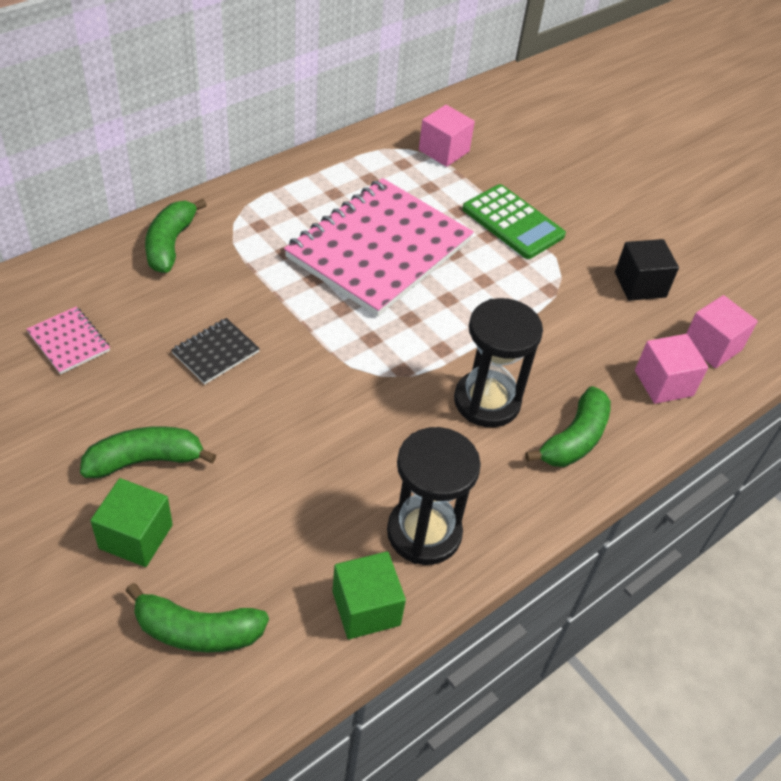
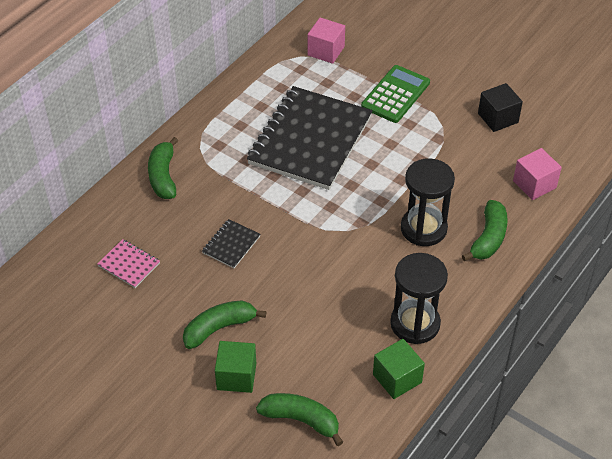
camera: 10 degrees left, 0 degrees up
(197, 631) = (301, 420): green banana -> green banana turned 150 degrees counterclockwise
(379, 249) = (310, 140): pink notebook -> black notebook
(513, 222) = (395, 94): green calculator -> green calculator turned 90 degrees counterclockwise
(712, 346) = (558, 149): pink cube -> none

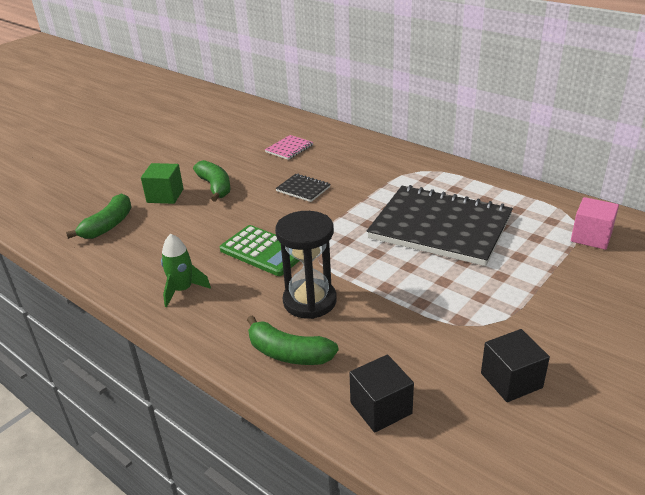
camera: 95 degrees right, 15 degrees down
(163, 176) = (384, 156): green banana -> none
(395, 94) = (531, 287): green calculator -> green calculator (264, 251)
(397, 378) = (124, 276): green cube -> none
(415, 324) = (182, 290): black hourglass -> green rocket
(534, 184) = (381, 408): pink cube -> black cube

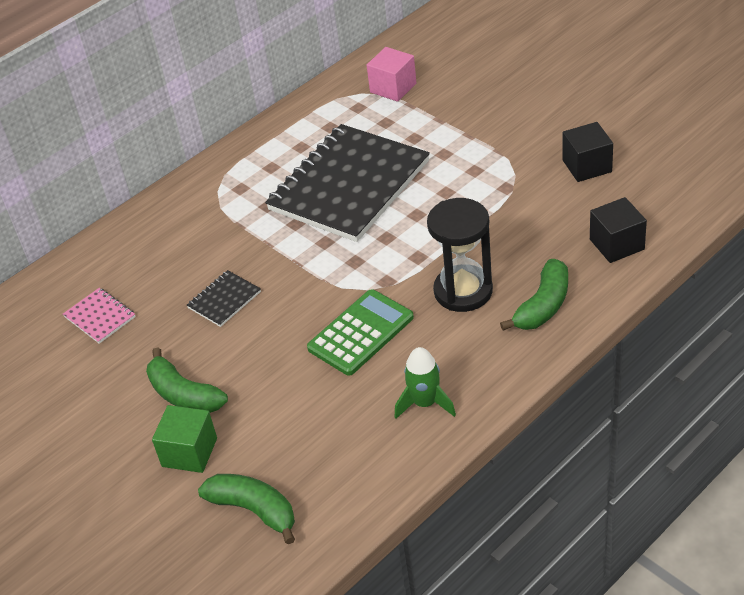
camera: 80 degrees left, 10 degrees up
(215, 187) = (184, 395): green banana -> green banana turned 120 degrees counterclockwise

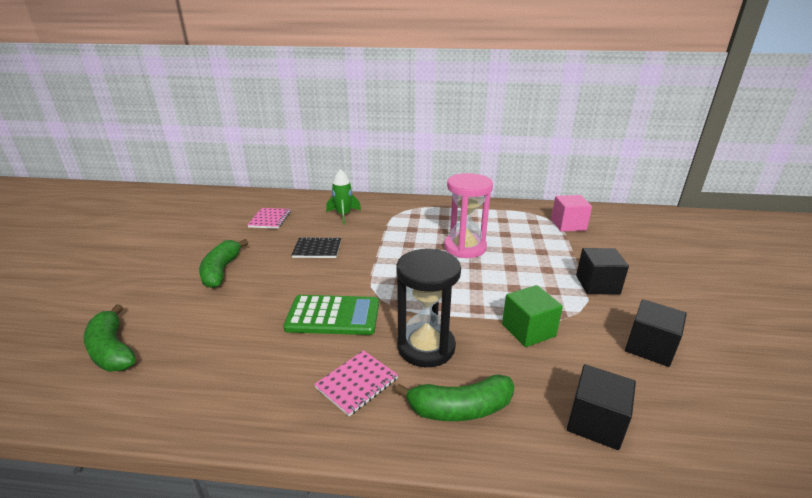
camera: 45 degrees right, 15 degrees down
(189, 452) = (166, 295): green cube -> green cube (528, 330)
(254, 510) = (112, 350): green banana -> green banana turned 150 degrees clockwise
(349, 186) = (465, 247): black notebook -> pink hourglass
(425, 403) = (278, 389): green rocket -> green rocket (343, 215)
(463, 352) = (357, 383): none -> pink notebook
(496, 138) = (597, 284): none -> black cube

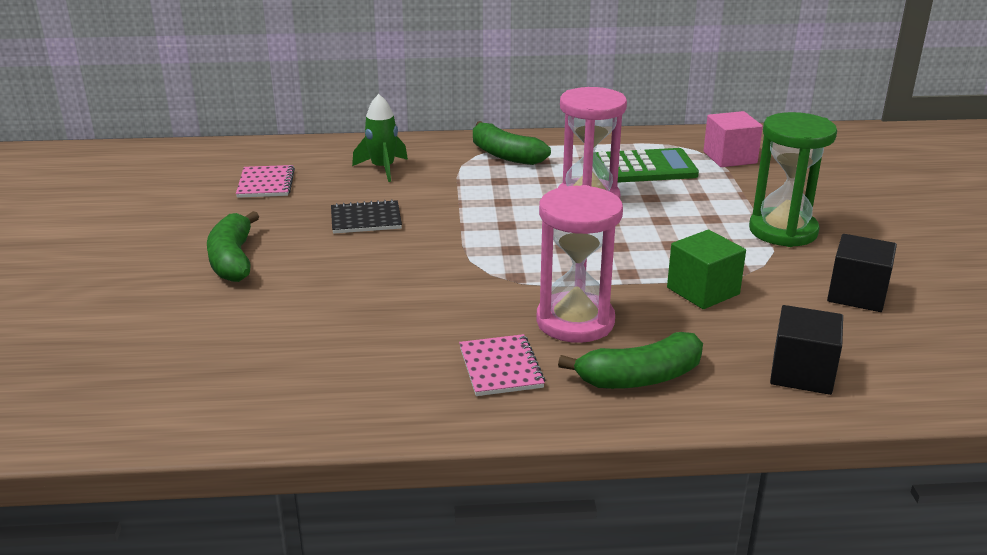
camera: 10 degrees left, 0 degrees up
(112, 350) = (137, 368): green banana -> green banana (505, 155)
(333, 316) = (433, 299): green calculator -> green calculator (643, 168)
(357, 383) = (501, 367): pink notebook -> pink notebook turned 45 degrees counterclockwise
(426, 347) = (575, 321): black hourglass -> pink hourglass
(597, 284) = (783, 231): black cube -> green hourglass

